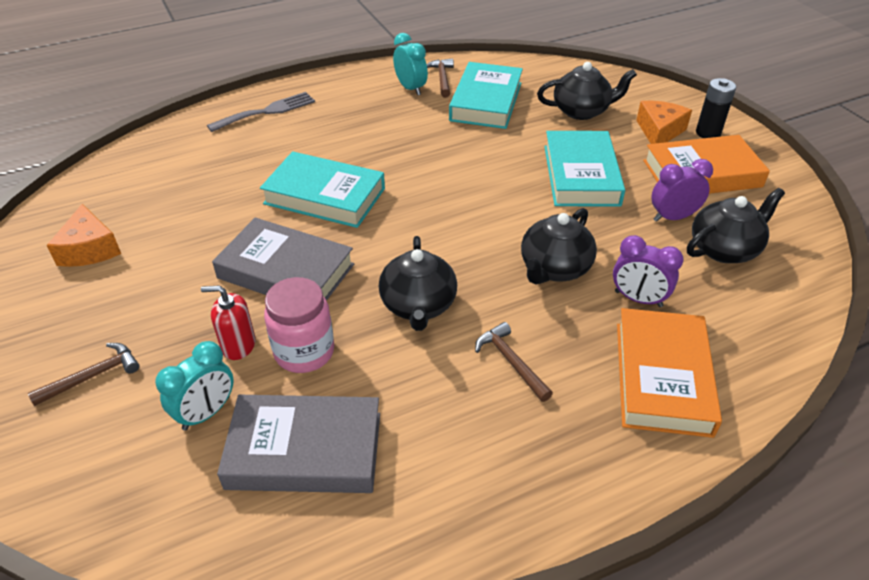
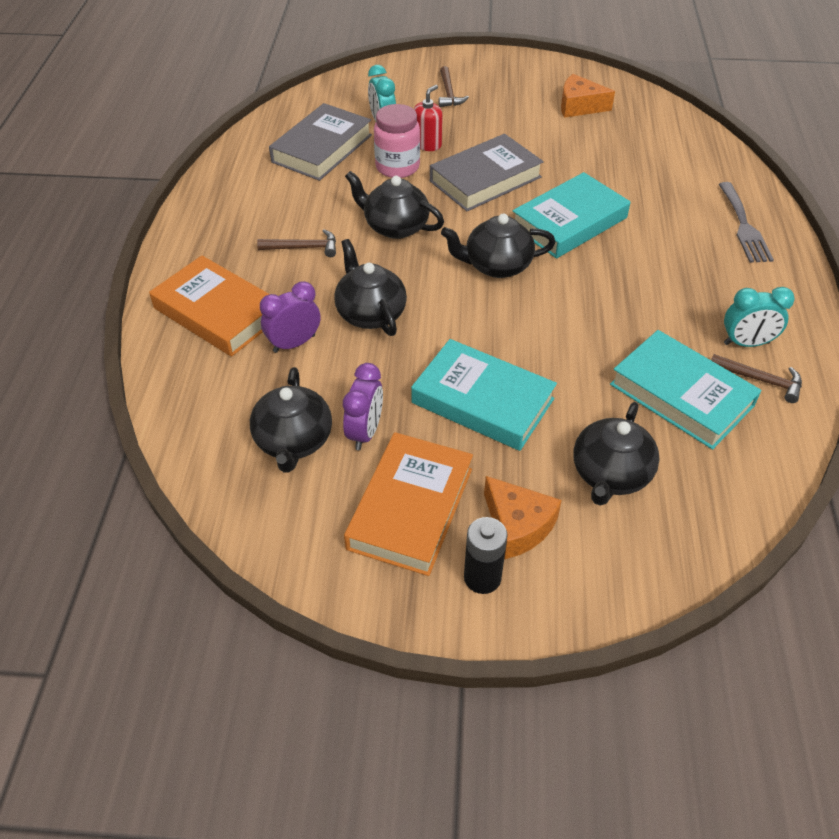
camera: 120 degrees right, 5 degrees up
(423, 218) = (496, 266): none -> black teapot

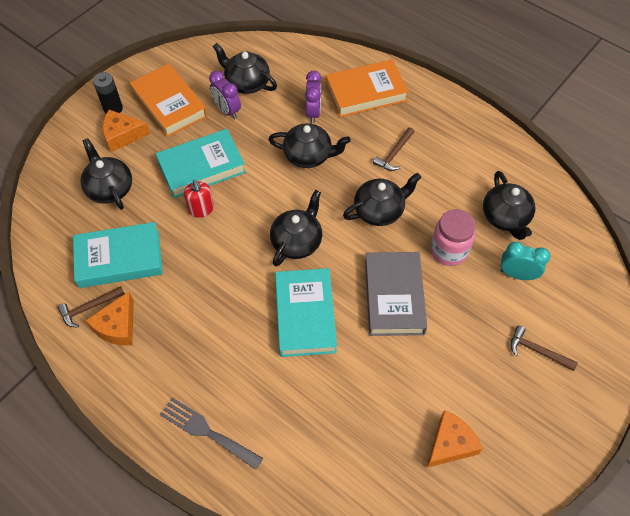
camera: 125 degrees right, 10 degrees up
(322, 148) = (505, 218): grey book -> black teapot
(427, 144) = (466, 287): red soap dispenser -> red soap dispenser (201, 209)
(746, 343) = (117, 326): turquoise clock -> orange cheese

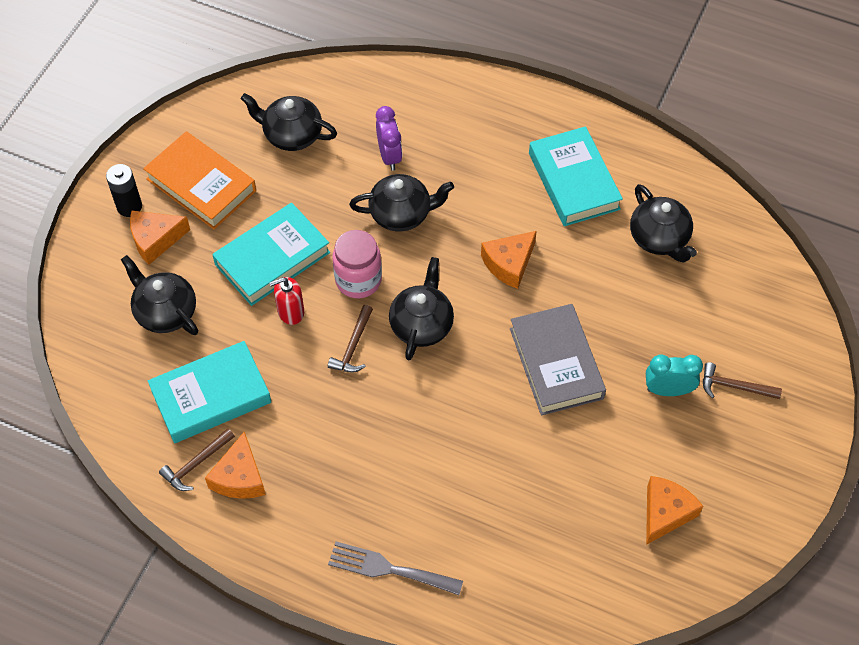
camera: 15 degrees left, 0 degrees up
(201, 209) = (290, 312): red soap dispenser -> red soap dispenser turned 105 degrees clockwise
(227, 110) = (279, 177): purple clock -> none
(305, 315) = (459, 410): turquoise book -> turquoise book (573, 181)
(365, 92) = (447, 115): orange book -> none
(379, 211) = (509, 264): black teapot -> orange cheese
(394, 154) = (506, 188): brown hammer -> brown hammer (353, 346)
(449, 250) = (604, 293): pink jar -> pink jar (358, 280)
(517, 274) = (690, 304): turquoise clock -> turquoise clock (668, 390)

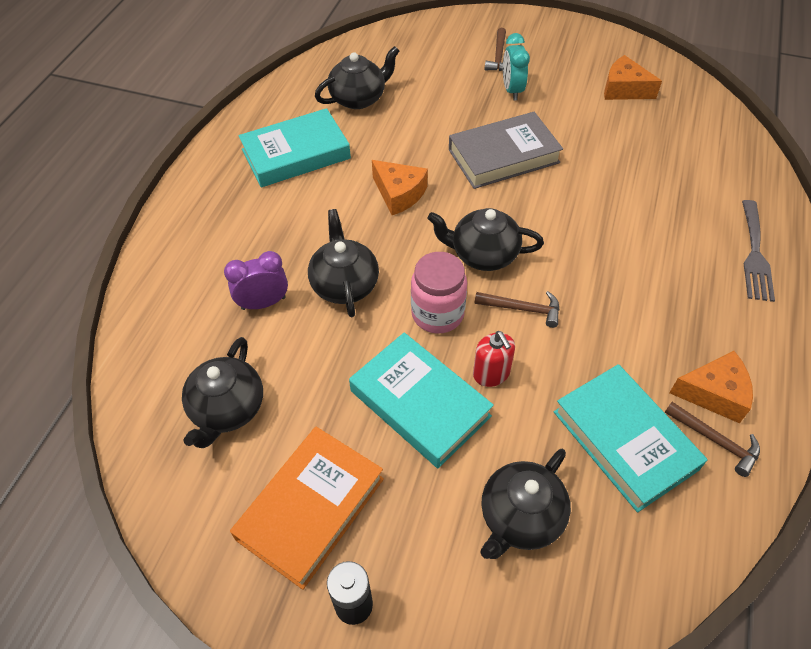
camera: 95 degrees left, 5 degrees down
(155, 240) = (408, 554): orange cheese -> none

